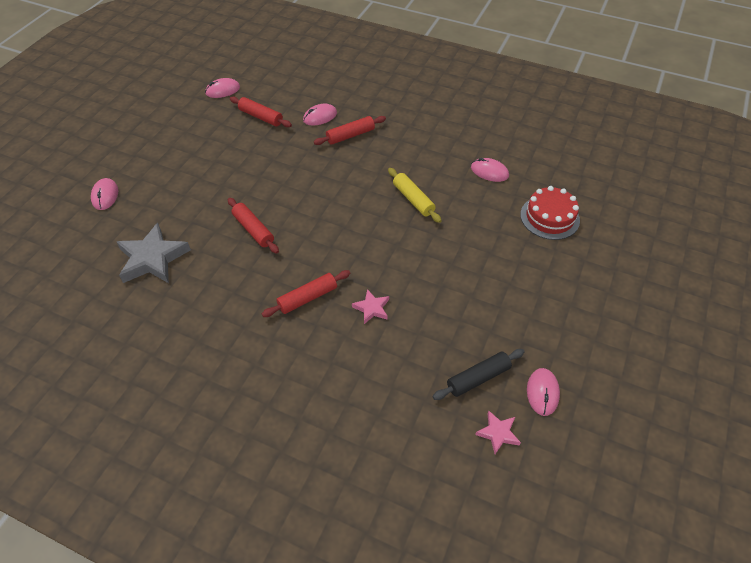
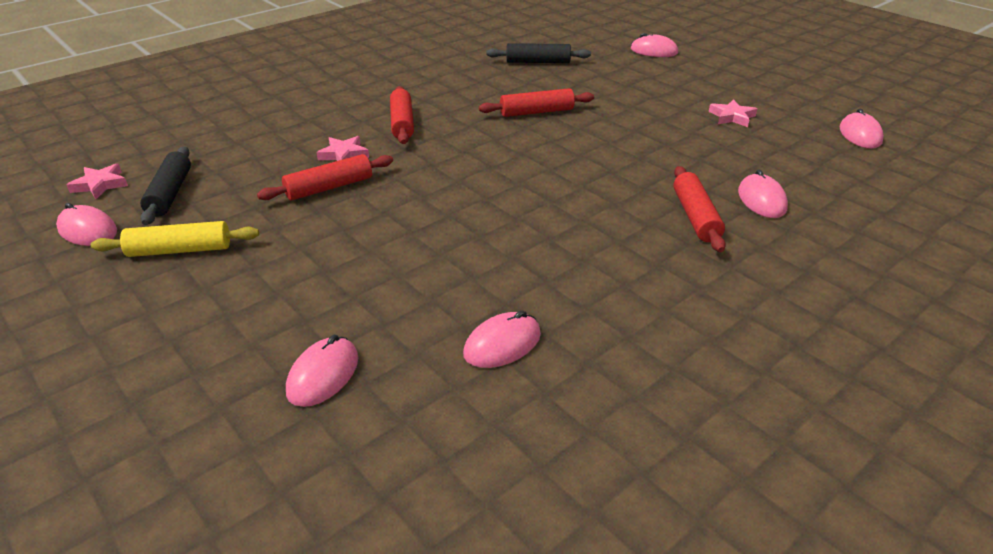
camera: 115 degrees right, 15 degrees down
(153, 259) = (538, 62): grey star -> black rolling pin
(219, 139) = (732, 117): none -> pink star
(261, 117) = (777, 152): red rolling pin -> red rolling pin (329, 187)
(413, 199) = (497, 234): yellow rolling pin -> yellow rolling pin (180, 250)
(549, 217) = (323, 375): red cake -> pink mouse

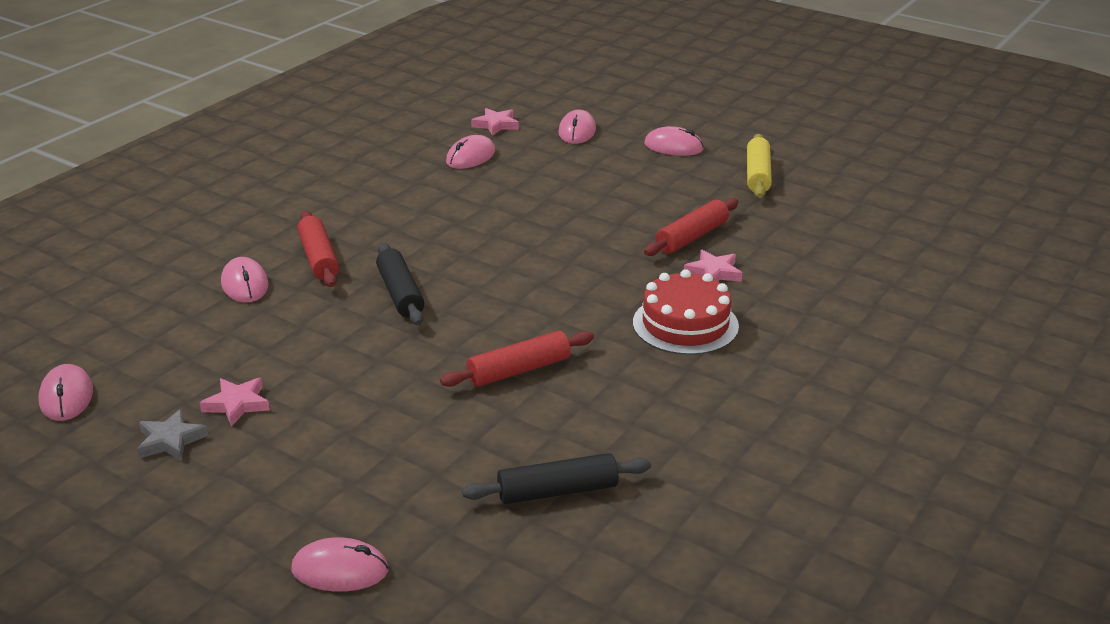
camera: 165 degrees right, 5 degrees down
(88, 230) = (853, 177): pink mouse -> pink mouse (673, 147)
(100, 185) = (910, 210): pink star -> pink star (496, 125)
(170, 193) = (833, 212): black rolling pin -> black rolling pin (400, 293)
(180, 250) = (758, 175): yellow rolling pin -> yellow rolling pin turned 60 degrees counterclockwise
(402, 123) = (685, 324): red rolling pin -> red cake
(768, 104) = (170, 440): none -> grey star

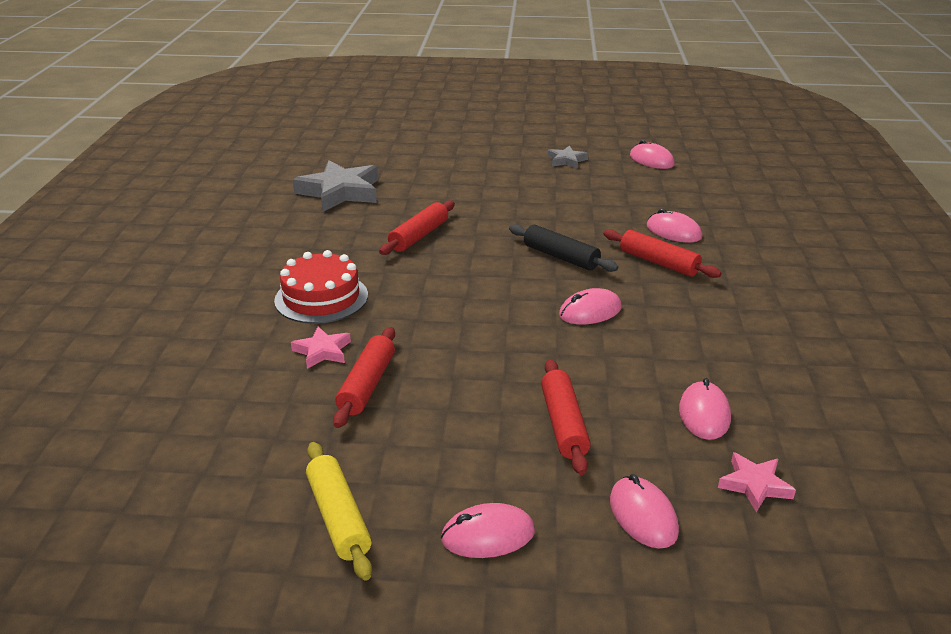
camera: 150 degrees right, 0 degrees up
(237, 404) = (560, 179): pink star -> none
(340, 570) = (417, 147): pink mouse -> pink mouse (590, 311)
(557, 491) = (340, 192): black rolling pin -> grey star
(570, 177) = (563, 424): none -> red rolling pin

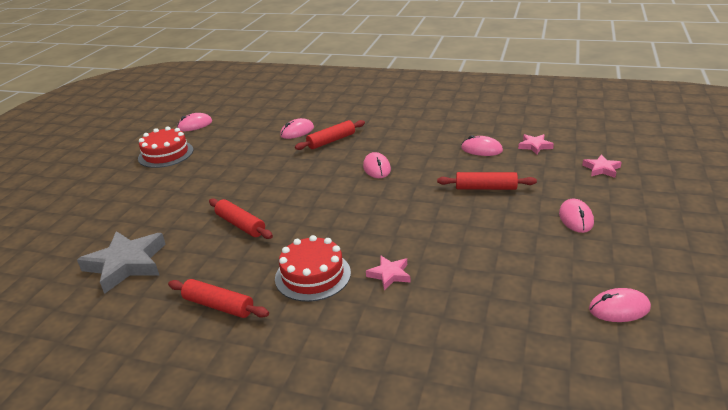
camera: 75 degrees left, 0 degrees up
(338, 517) = (567, 268): yellow rolling pin -> none
(367, 385) = (436, 255): red rolling pin -> red rolling pin (219, 306)
(561, 257) = (307, 171): black rolling pin -> none
(566, 160) = (166, 154): grey star -> red cake
(643, 515) = (557, 175): pink mouse -> pink mouse (619, 308)
(695, 587) = (601, 169): none -> pink star

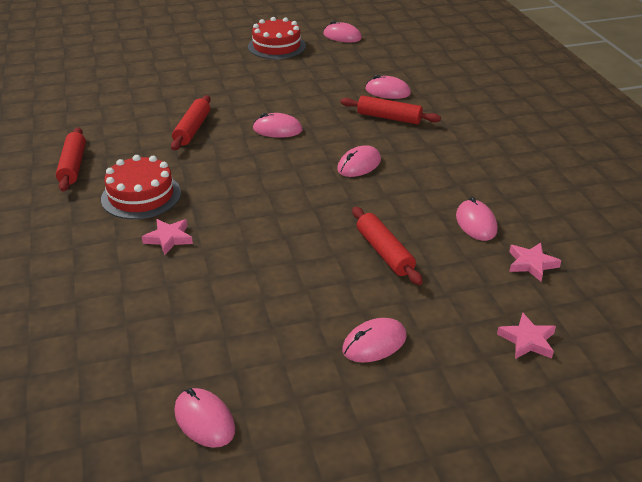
camera: 55 degrees right, 5 degrees up
(126, 264) = (102, 103): grey star -> none
(291, 186) = (277, 129): none -> pink mouse

